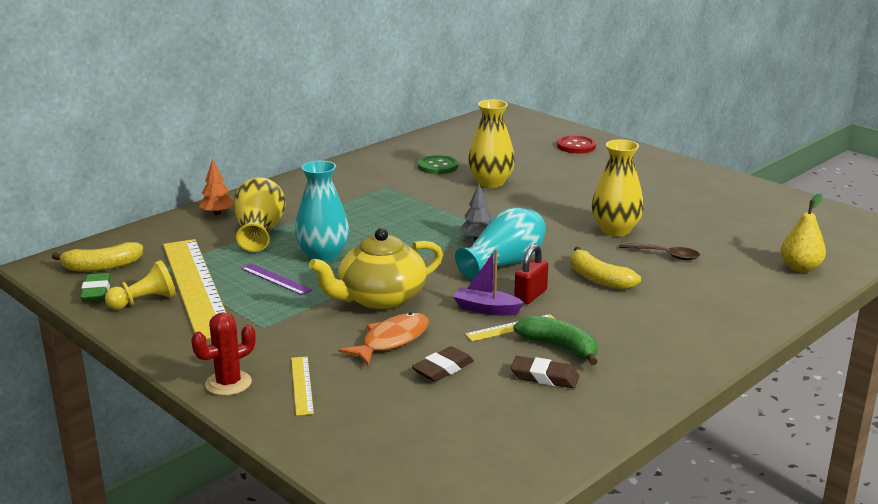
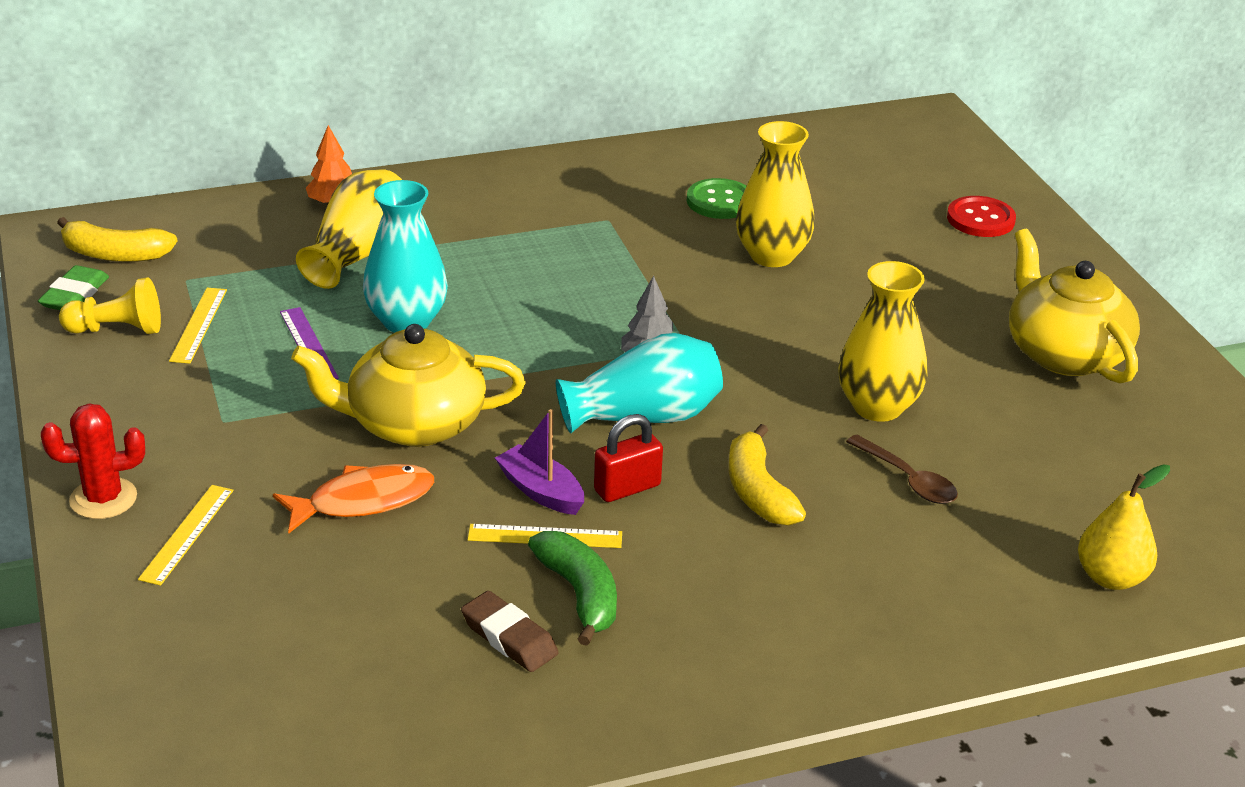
camera: 25 degrees right, 10 degrees up
(196, 286) = (198, 325): yellow ruler -> yellow ruler, size x0.42
(443, 369) = (386, 573): brown eraser -> none
(676, 188) = (1064, 353): none -> yellow teapot

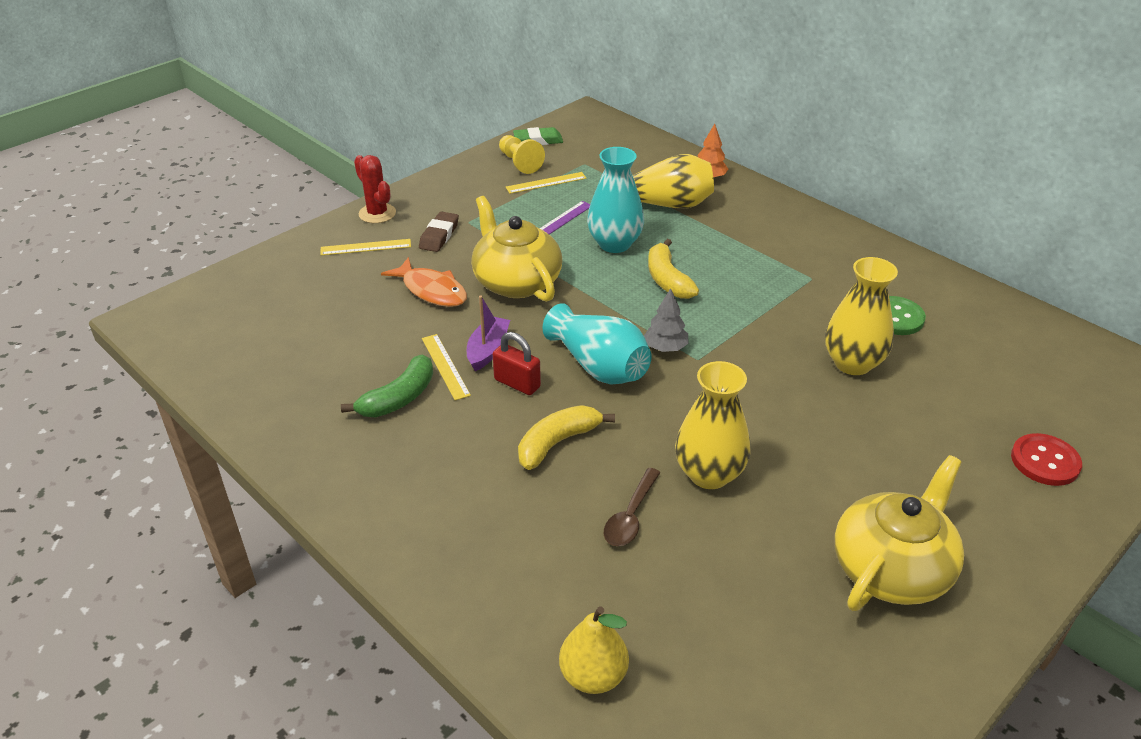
camera: 65 degrees right, 5 degrees up
(115, 254) = (585, 136): yellow banana -> yellow banana (667, 279)
(509, 637) = (343, 384): brown eraser -> brown eraser (439, 235)

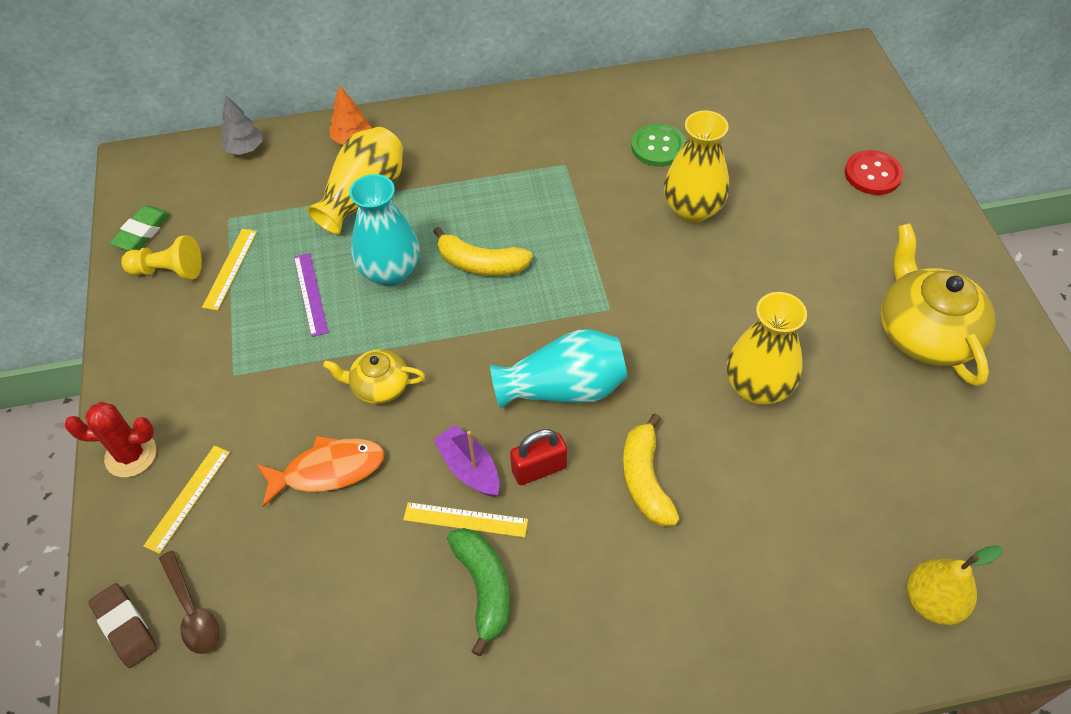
camera: 55 degrees left, 15 degrees up
(439, 235) = (234, 414): brown eraser -> brown eraser (125, 627)
(516, 282) = (379, 386): yellow teapot -> yellow teapot, size x0.54
(630, 516) = (772, 474): brown spoon -> brown spoon (192, 611)
(665, 348) = (577, 323): grey tree -> grey tree (245, 149)

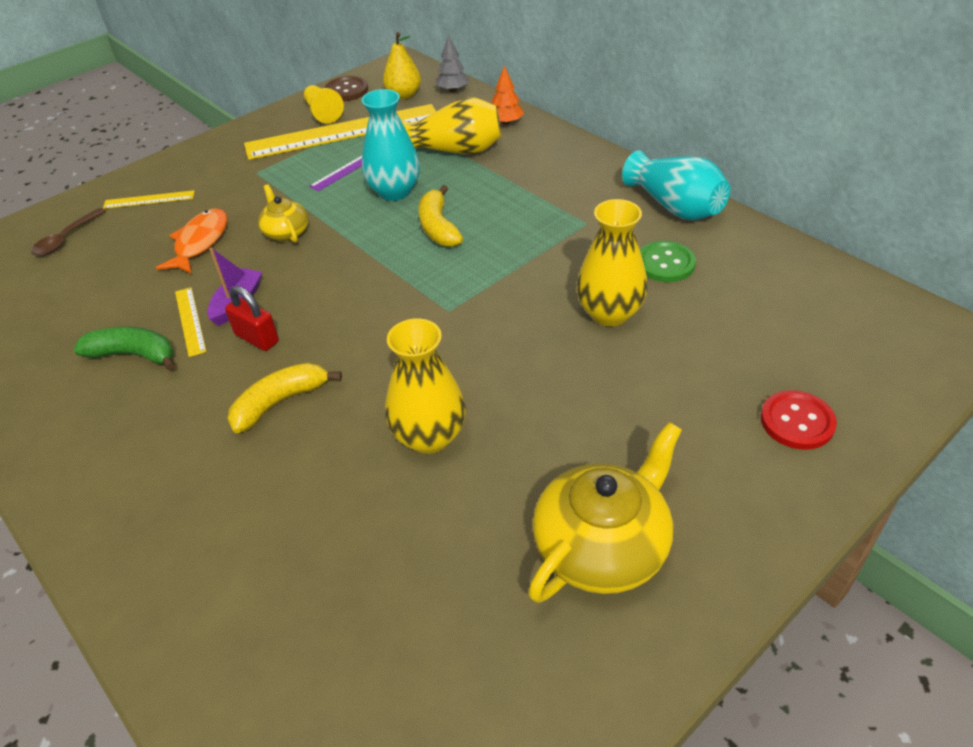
camera: 60 degrees right, 10 degrees down
(125, 627) = (45, 221): brown eraser -> none
(131, 455) = (170, 166): red cactus -> none
(142, 232) = (346, 90): green eraser -> brown button
(230, 268) = (343, 132): yellow ruler -> yellow ruler, size x2.39
(328, 470) = (200, 242): orange fish -> orange fish turned 120 degrees counterclockwise
(484, 588) = (134, 355): green banana -> green banana turned 120 degrees counterclockwise
(564, 388) = (345, 319): turquoise vase -> turquoise vase (675, 207)
(932, 601) = (245, 671): yellow pear -> yellow pear (404, 95)

